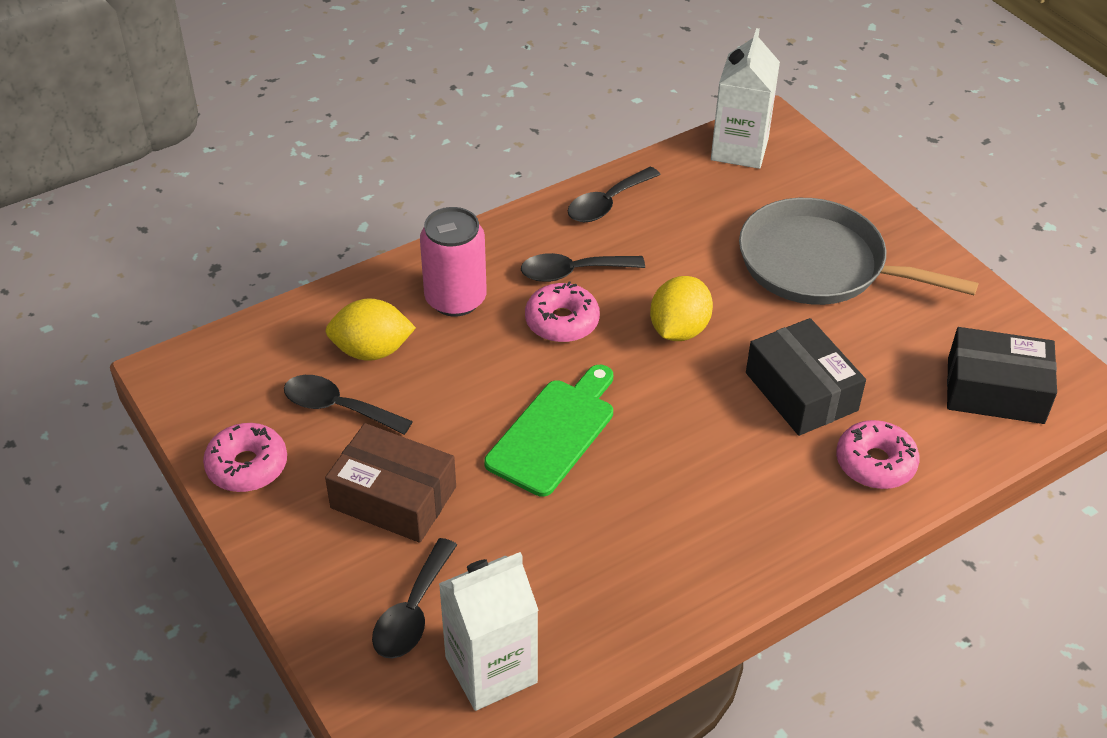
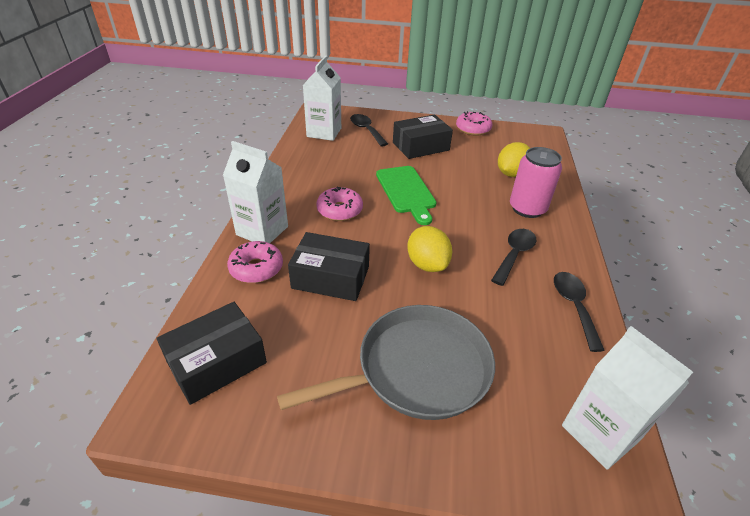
camera: 130 degrees right, 5 degrees down
(337, 407) = (483, 154): black spoon -> none
(393, 497) = (420, 146): brown box -> black box
(562, 322) = (476, 230): pink donut -> pink donut (339, 210)
(819, 515) = (262, 231): none -> white carton

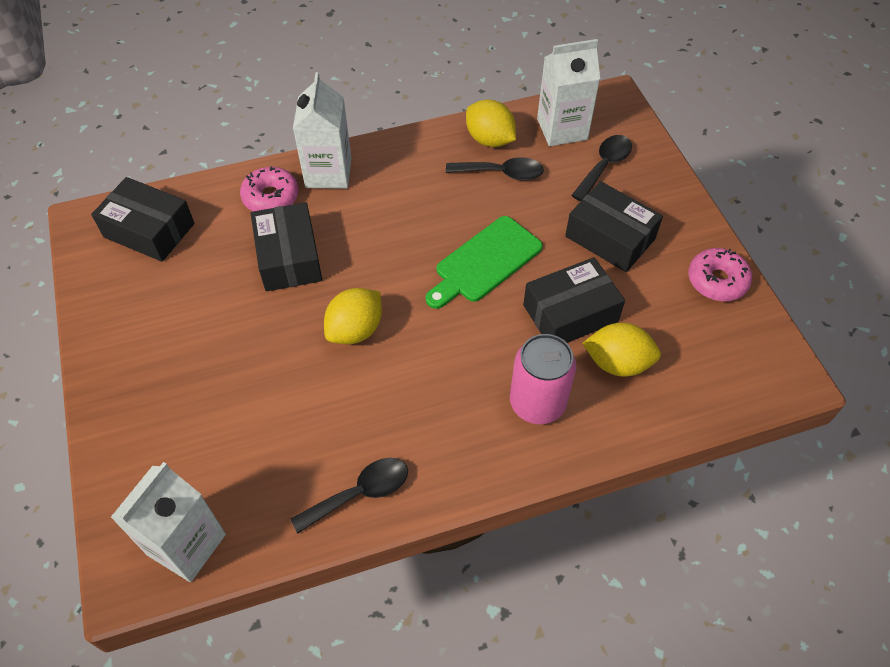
camera: 65 degrees right, 15 degrees up
(305, 157) = (489, 140): none -> yellow lemon
(339, 210) = (404, 217): pink donut -> none
(417, 369) = (201, 372): grey pan -> none
(467, 176) = (570, 313): none -> black box
(514, 255) = (423, 411): black spoon -> black spoon (501, 173)

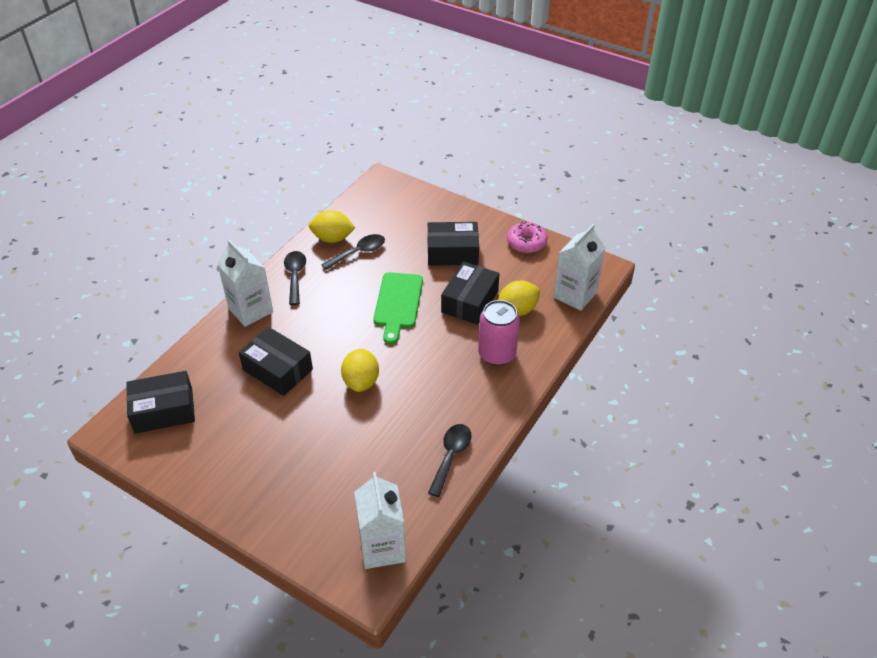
camera: 40 degrees left, 10 degrees down
(271, 197) = (227, 344): pink donut -> none
(562, 129) = (369, 211): white carton -> white carton (575, 295)
(604, 166) = (413, 218): black spoon -> black spoon (295, 276)

